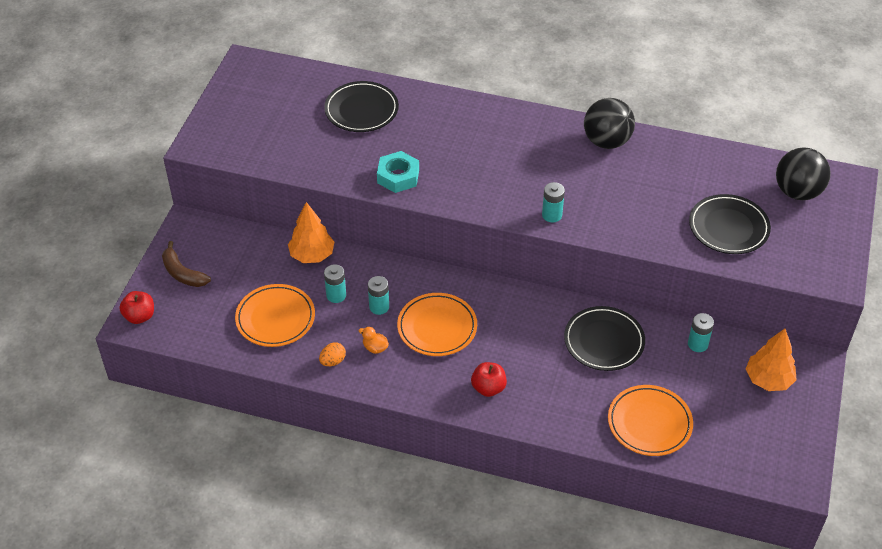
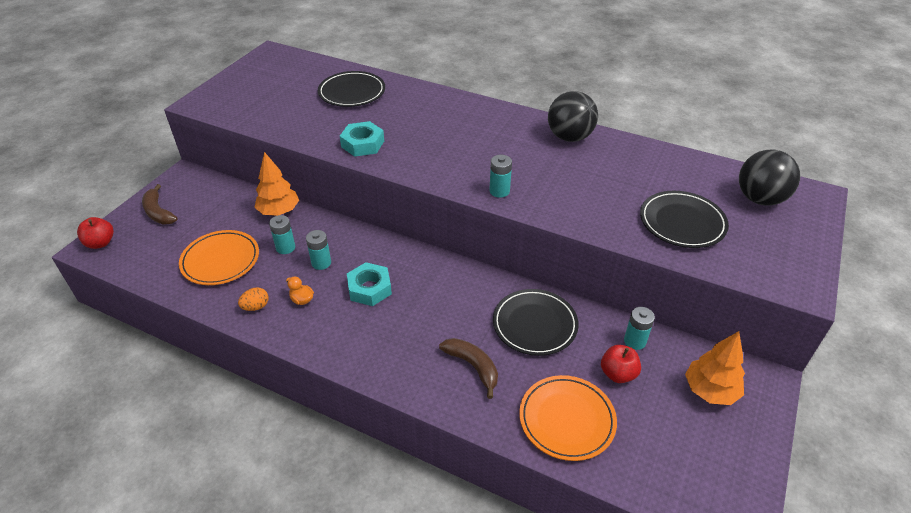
camera: 10 degrees right, 5 degrees down
(437, 327) = (369, 288): orange plate -> turquoise nut
(488, 388) = (401, 355): red apple -> red apple (618, 374)
(557, 389) = (473, 366): none -> brown banana

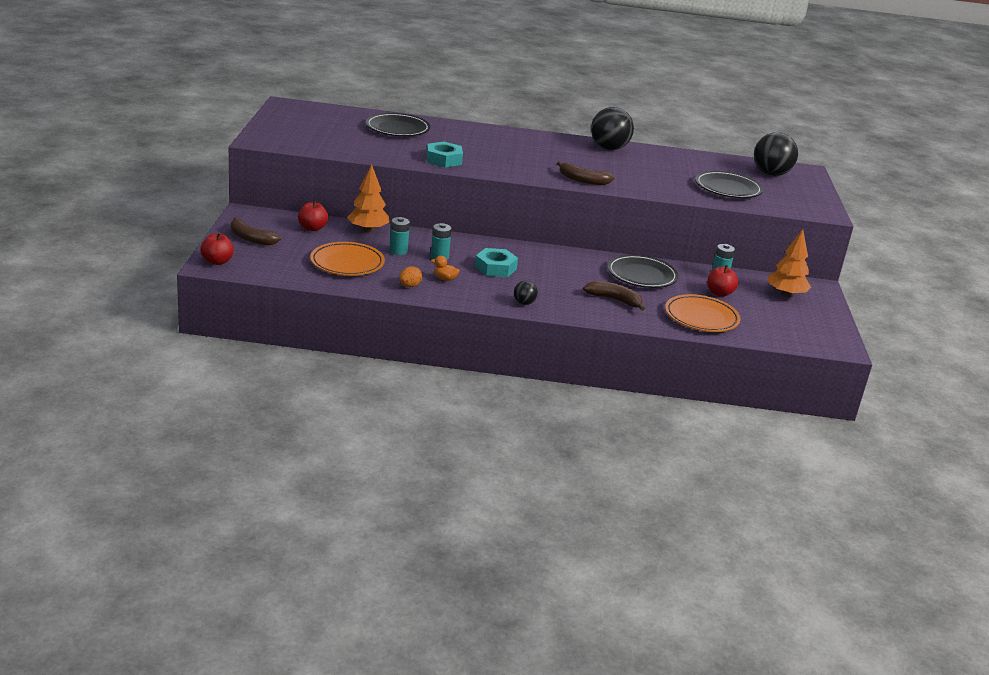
camera: 25 degrees left, 15 degrees down
(227, 203) = (312, 228): none -> red apple
(361, 356) = (524, 303): none -> black ball
(499, 191) = (583, 180): turquoise battery -> brown banana

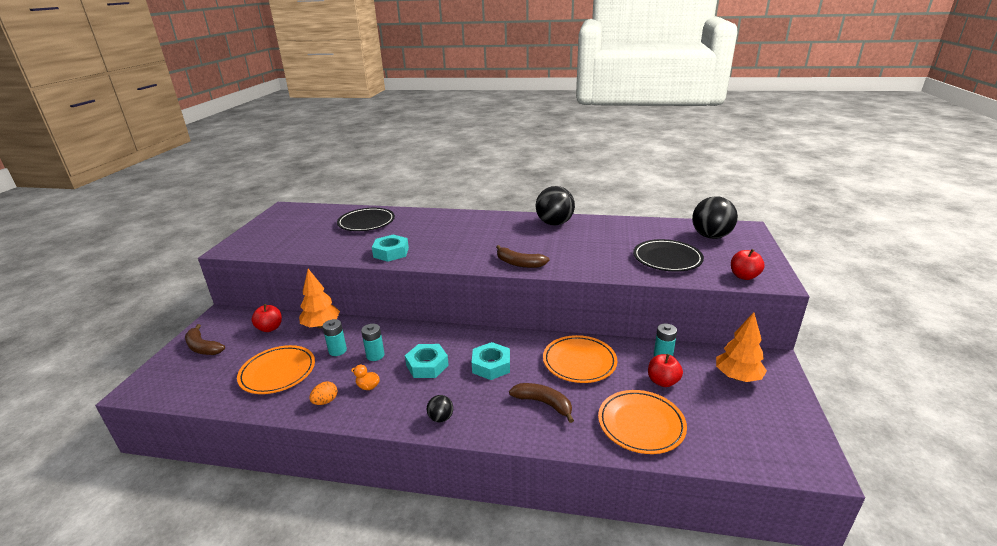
camera: 10 degrees right, 0 degrees up
(217, 261) = (148, 383): red apple -> red apple (744, 276)
(558, 272) = (491, 365): none -> turquoise nut
(642, 275) = (579, 362): black plate -> orange plate

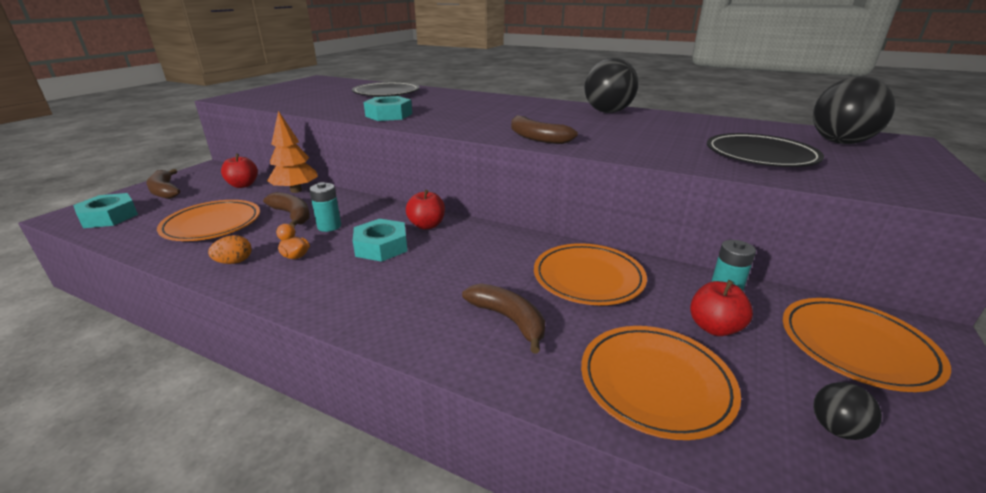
camera: 15 degrees right, 0 degrees up
(337, 350) = (292, 215): turquoise battery -> brown banana
(441, 418) = (355, 308): black ball -> black ball (836, 428)
(491, 365) = (462, 261): turquoise nut -> turquoise nut (109, 217)
(737, 377) = (856, 346): orange tree -> orange plate
(744, 276) = (896, 187): red apple -> red apple (427, 225)

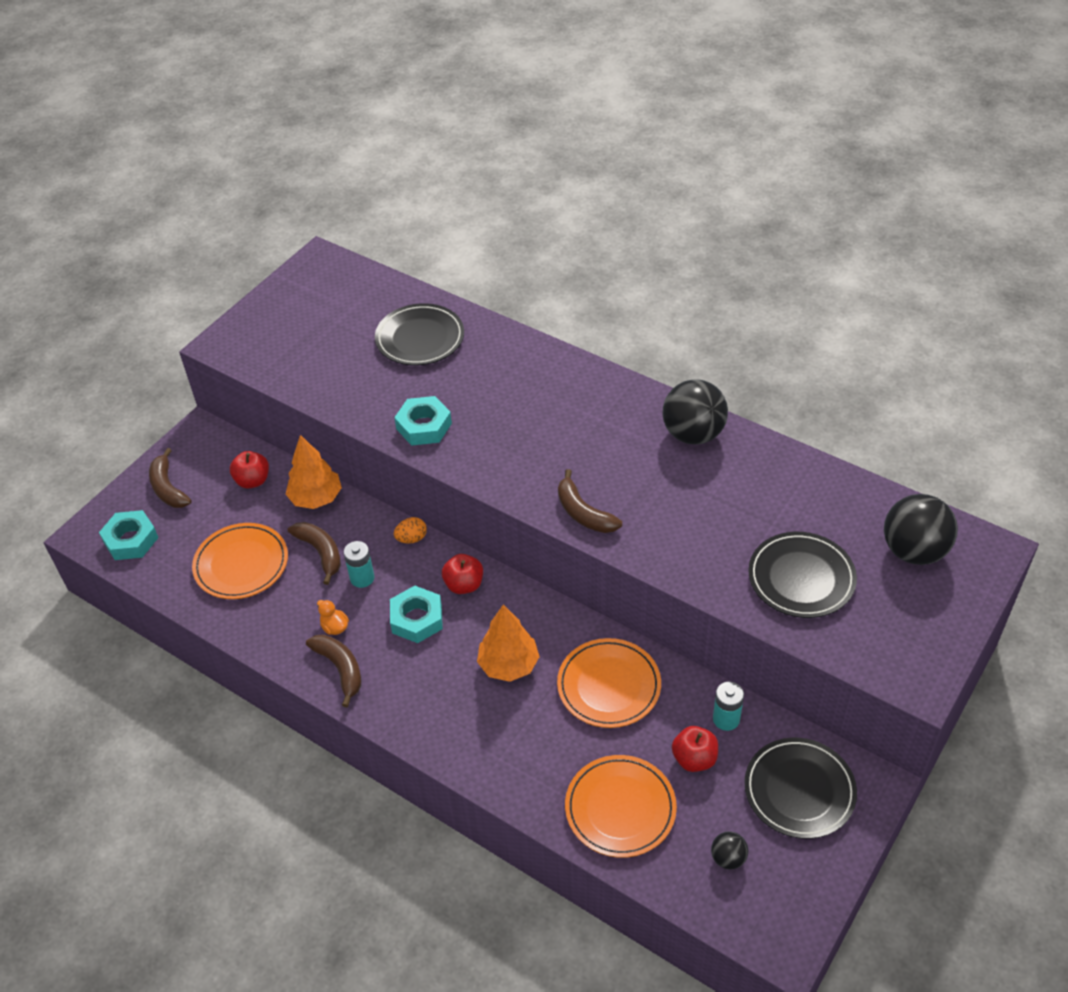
camera: 10 degrees right, 20 degrees up
(234, 262) = (280, 632): orange egg -> orange egg (411, 538)
(479, 270) = (509, 665): none -> orange tree
(509, 320) = (524, 733): brown banana -> brown banana (340, 669)
(856, 346) = (799, 790): orange plate -> black plate

